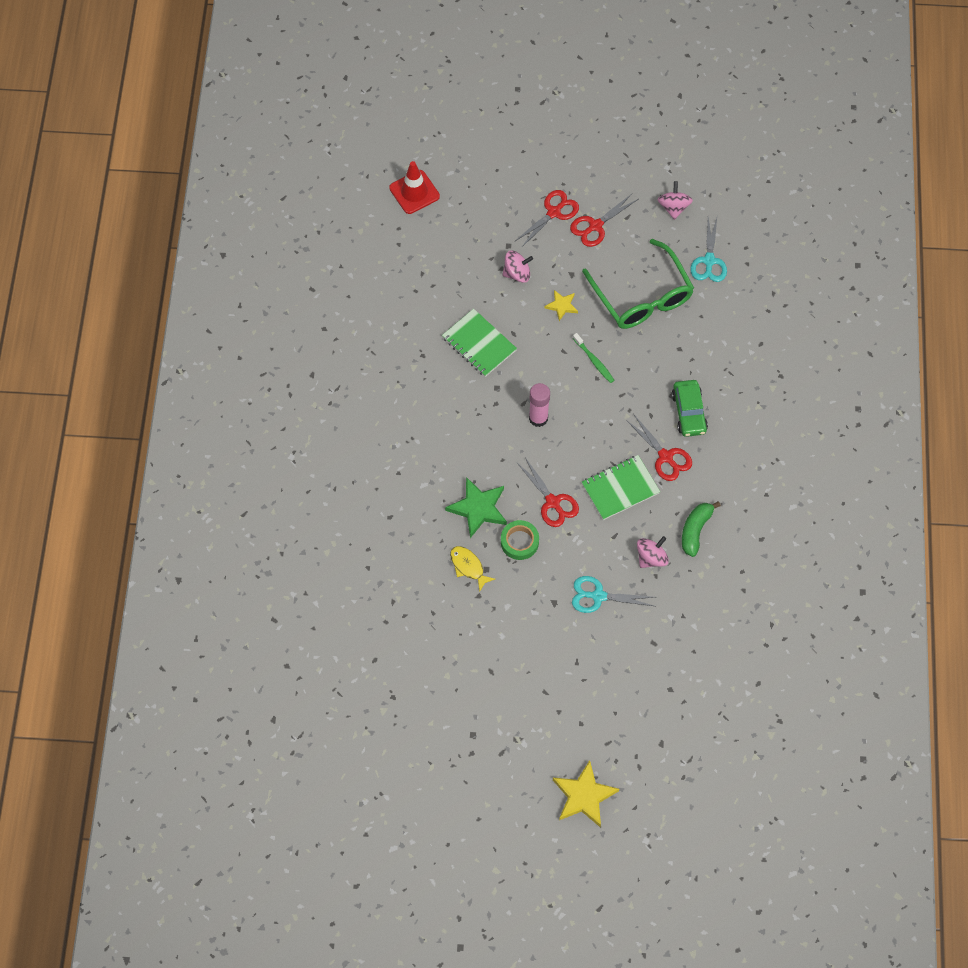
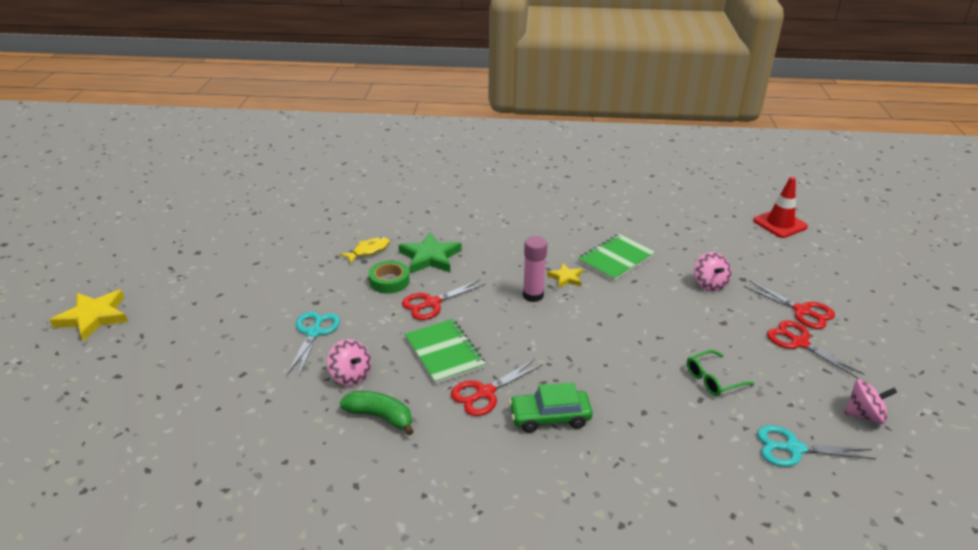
camera: 90 degrees right, 30 degrees down
(562, 306) = (678, 314): yellow star -> yellow star (566, 278)
(594, 361) = (611, 337): green toothbrush -> none
(641, 296) = (713, 379): green glasses -> green glasses, size x0.47

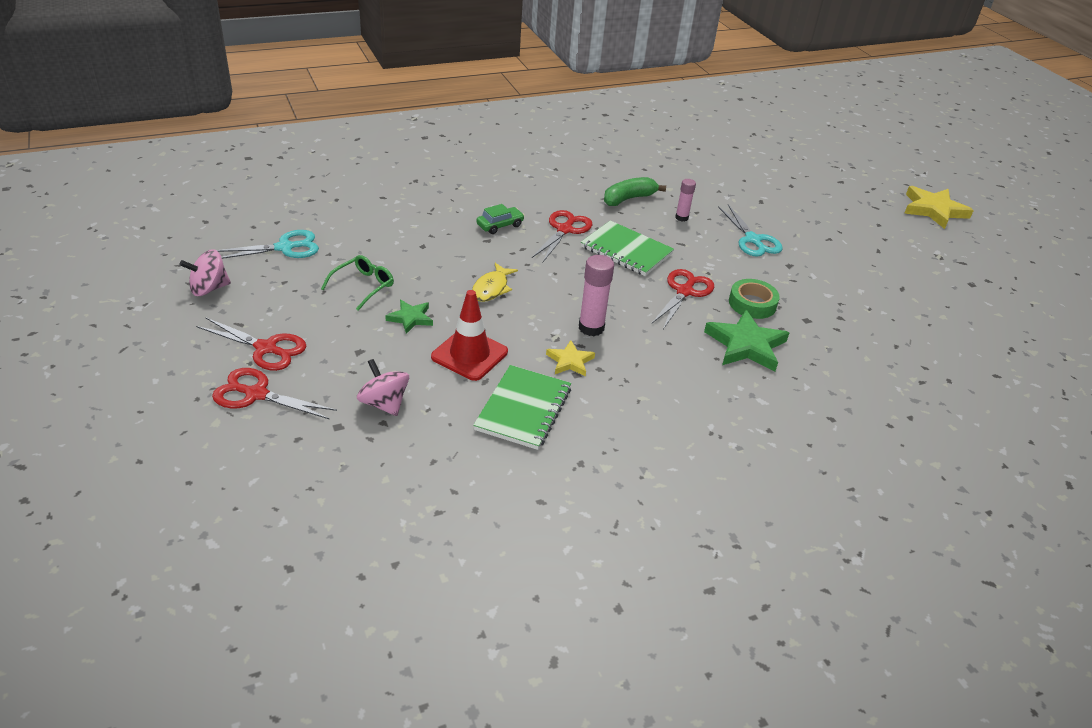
camera: 150 degrees right, 5 degrees up
(351, 375) = (681, 217): pink spinning top -> pink glue stick
(369, 251) = (818, 333): yellow fish -> yellow fish (491, 288)
(380, 416) = (628, 199): green banana -> green banana turned 150 degrees clockwise
(550, 417) = (500, 225): green car -> green car, size x0.66
(676, 338) = (410, 318): none -> green star
(780, 224) = (272, 580): red traffic cone -> red traffic cone (469, 354)

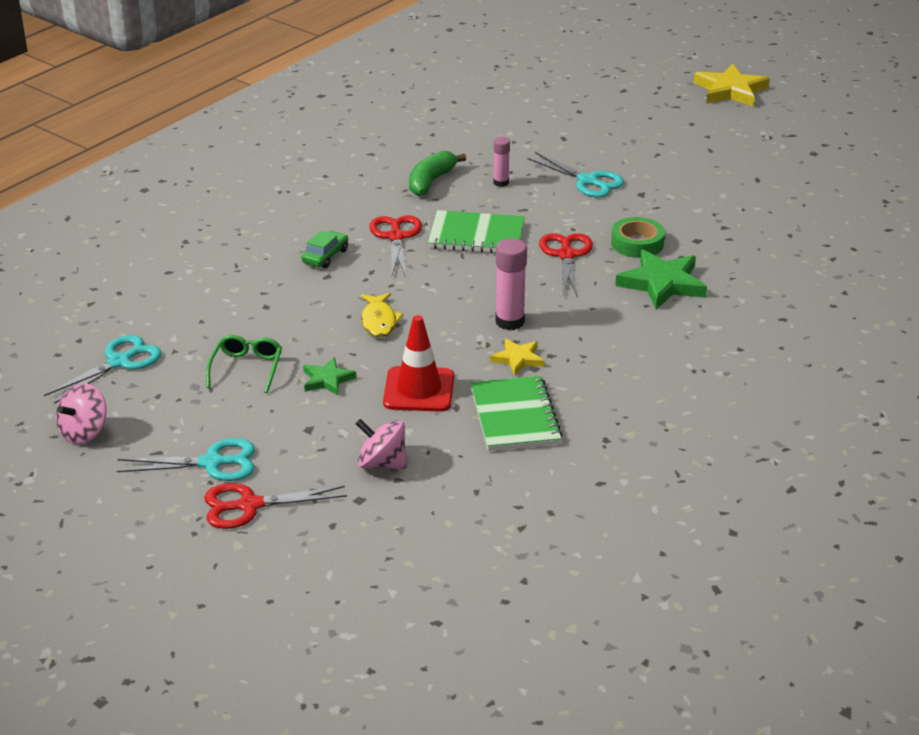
camera: 25 degrees left, 5 degrees down
(266, 348) = (213, 463): red scissors -> turquoise scissors

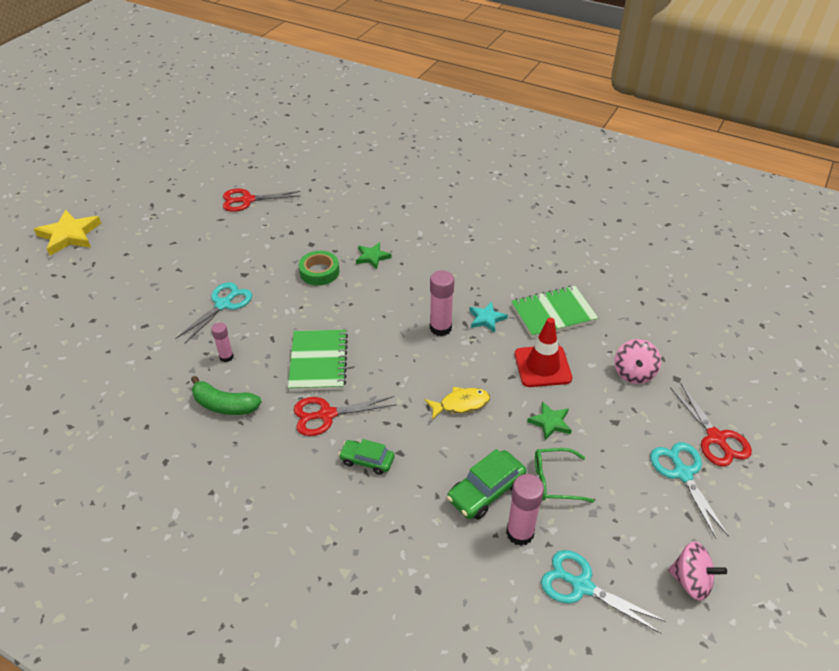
camera: 100 degrees left, 10 degrees up
(195, 335) = (520, 533): none -> pink glue stick
(254, 322) = (486, 491): none -> green car
(518, 359) = (486, 319): yellow star -> turquoise star
(566, 255) = (341, 307): red scissors -> red scissors (247, 200)
(662, 283) = (372, 257): green star -> green star, size x0.56

